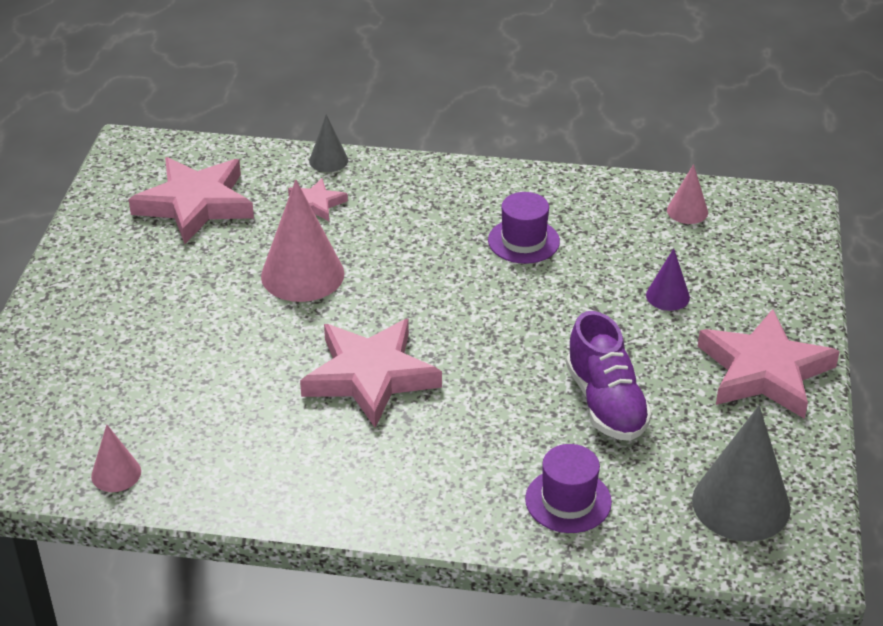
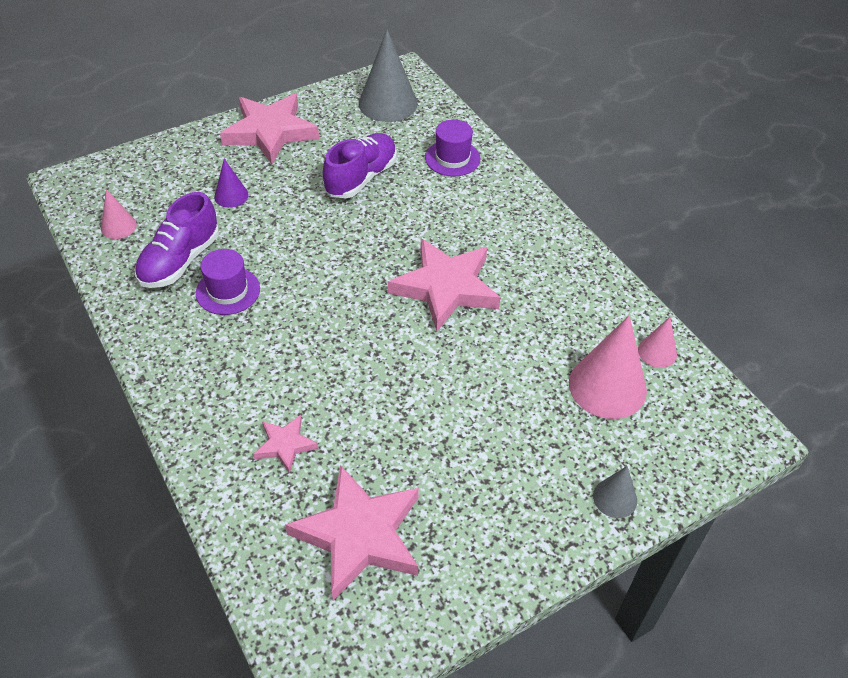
camera: 130 degrees left, 10 degrees up
(302, 274) = (381, 391): pink cone -> pink cone (607, 386)
(328, 160) = (212, 481): grey cone -> grey cone (615, 498)
(596, 229) = (180, 261): none -> purple shoe

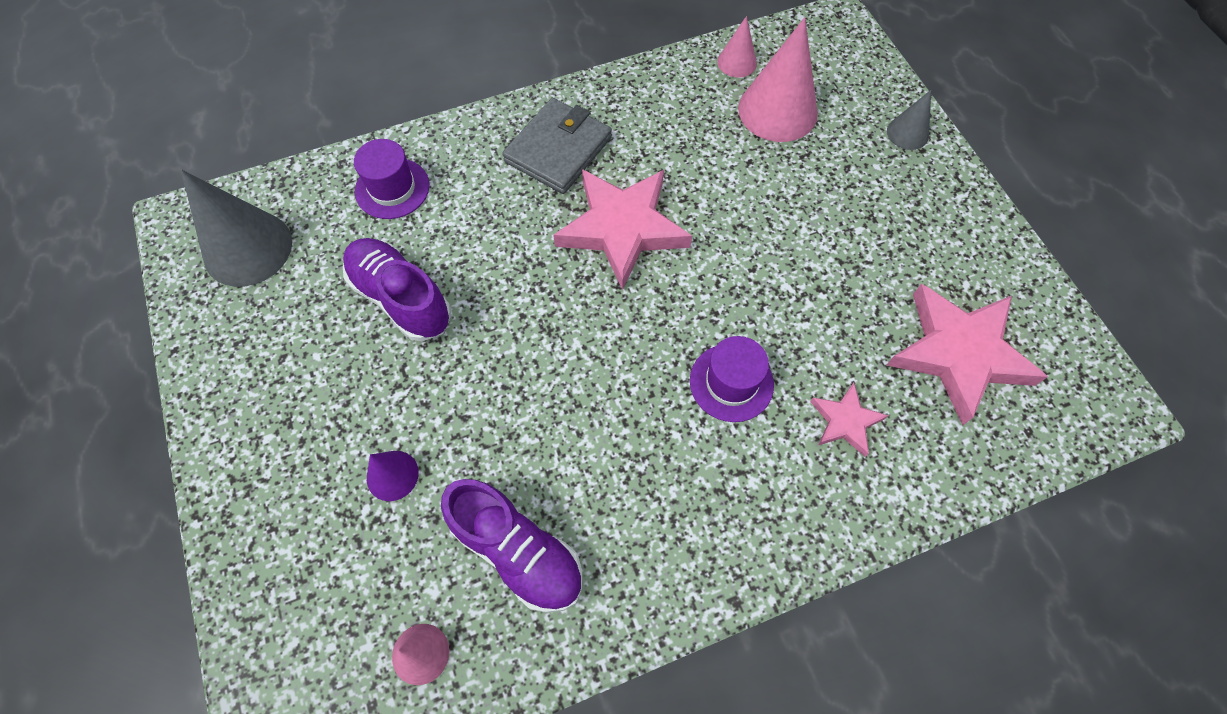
camera: 80 degrees left, 15 degrees up
(228, 291) = (589, 483): purple hat -> purple hat (731, 382)
(270, 132) = (258, 413): pink star -> none
(514, 241) = (558, 149): none -> grey wallet

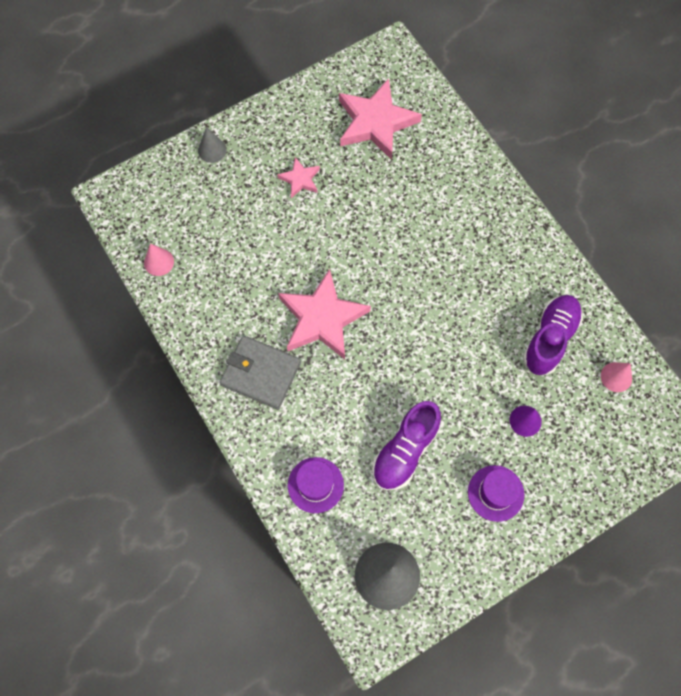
camera: 100 degrees left, 5 degrees up
(731, 382) = (421, 240): purple hat -> purple hat (495, 493)
(777, 110) = (202, 231): pink cone -> none
(845, 421) = (431, 179): pink star -> pink star (300, 179)

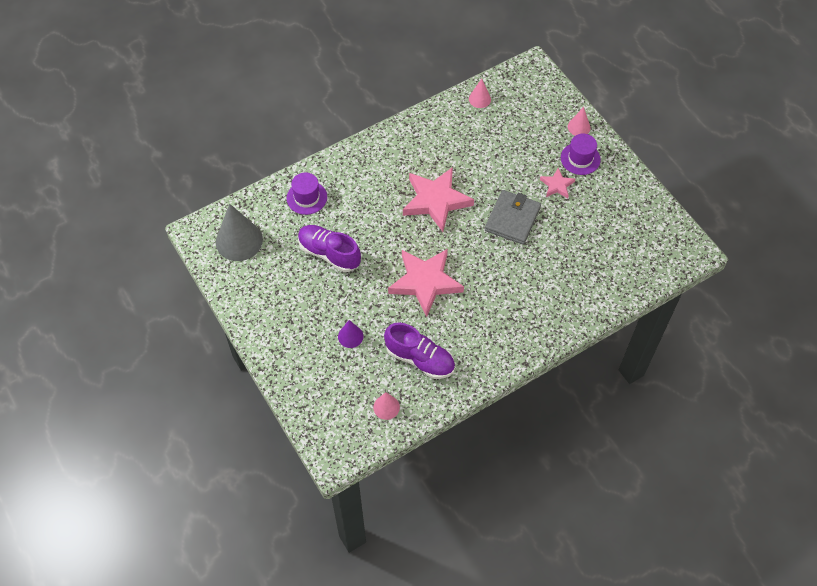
camera: 90 degrees right, 10 degrees down
(212, 150) = (579, 127): grey cone -> pink cone
(261, 373) = (391, 163): grey wallet -> grey wallet (512, 219)
(375, 122) = (617, 238): pink star -> pink star (425, 282)
(495, 493) = (294, 312): purple hat -> purple hat (580, 158)

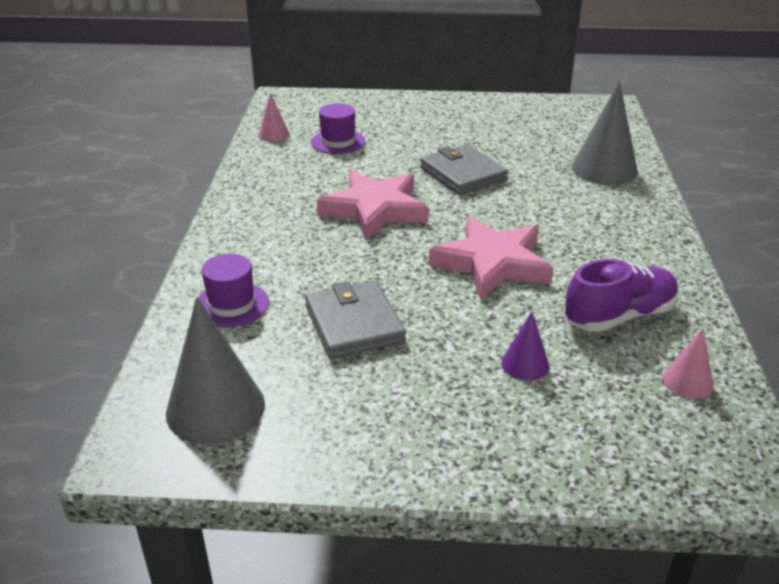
camera: 55 degrees left, 25 degrees down
(329, 253) = (354, 324): purple shoe -> grey wallet
(557, 185) = (448, 136): pink star -> none
(579, 127) = (390, 102): pink cone -> none
(580, 158) = (430, 114): purple hat -> purple hat (338, 142)
(583, 288) = (604, 169): none -> grey cone

